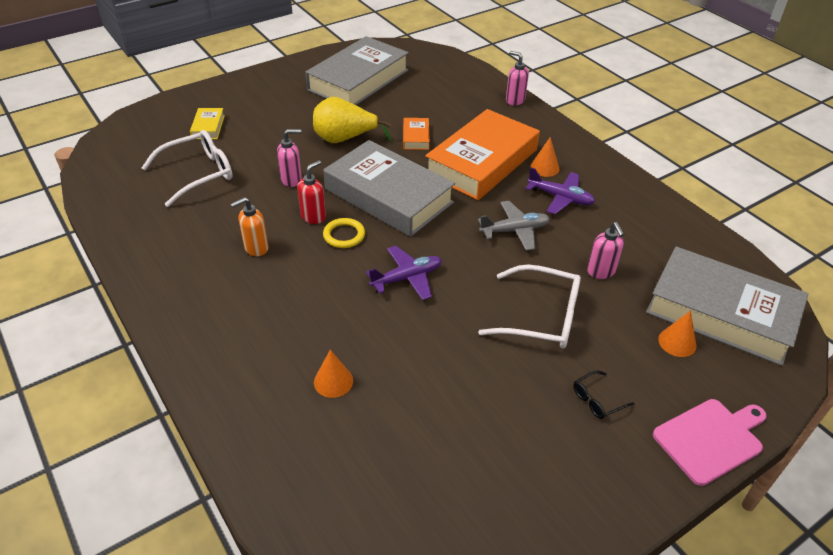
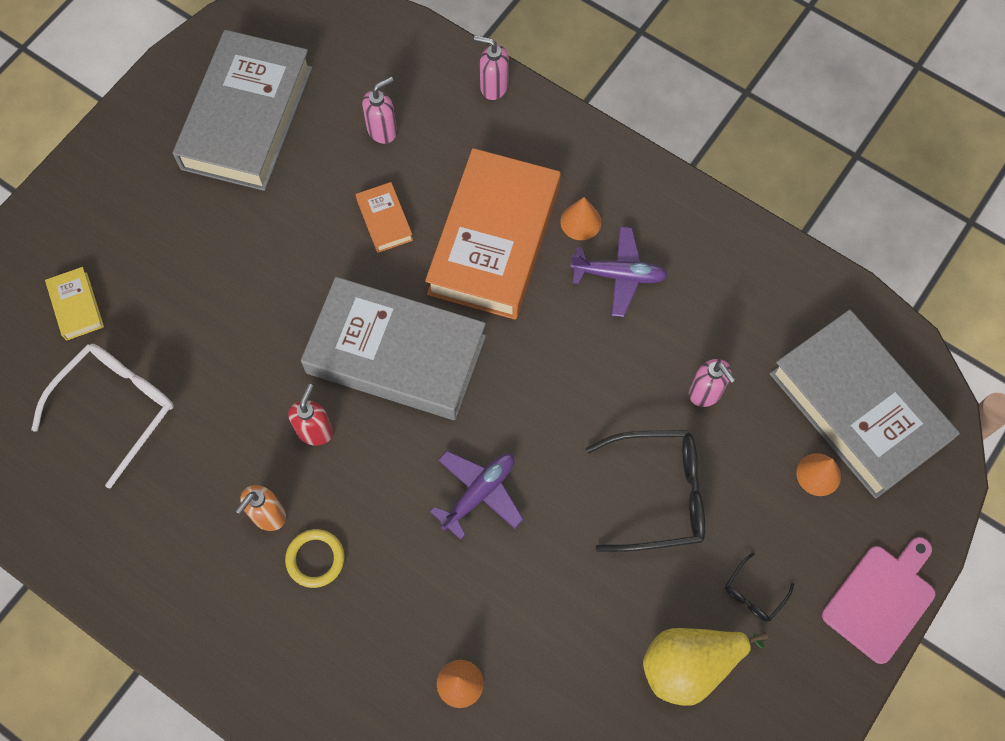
camera: 20 degrees left, 25 degrees up
(292, 180) = (252, 372): pink soap dispenser -> pink soap dispenser (382, 130)
(344, 139) = (286, 261): yellow pear -> yellow pear (690, 665)
(344, 235) = (370, 449): yellow ring -> yellow ring (315, 559)
(514, 231) = (581, 359): grey plane -> none
(541, 317) = (657, 494): white glasses -> black glasses
(721, 313) = (857, 408): grey book -> grey book turned 45 degrees clockwise

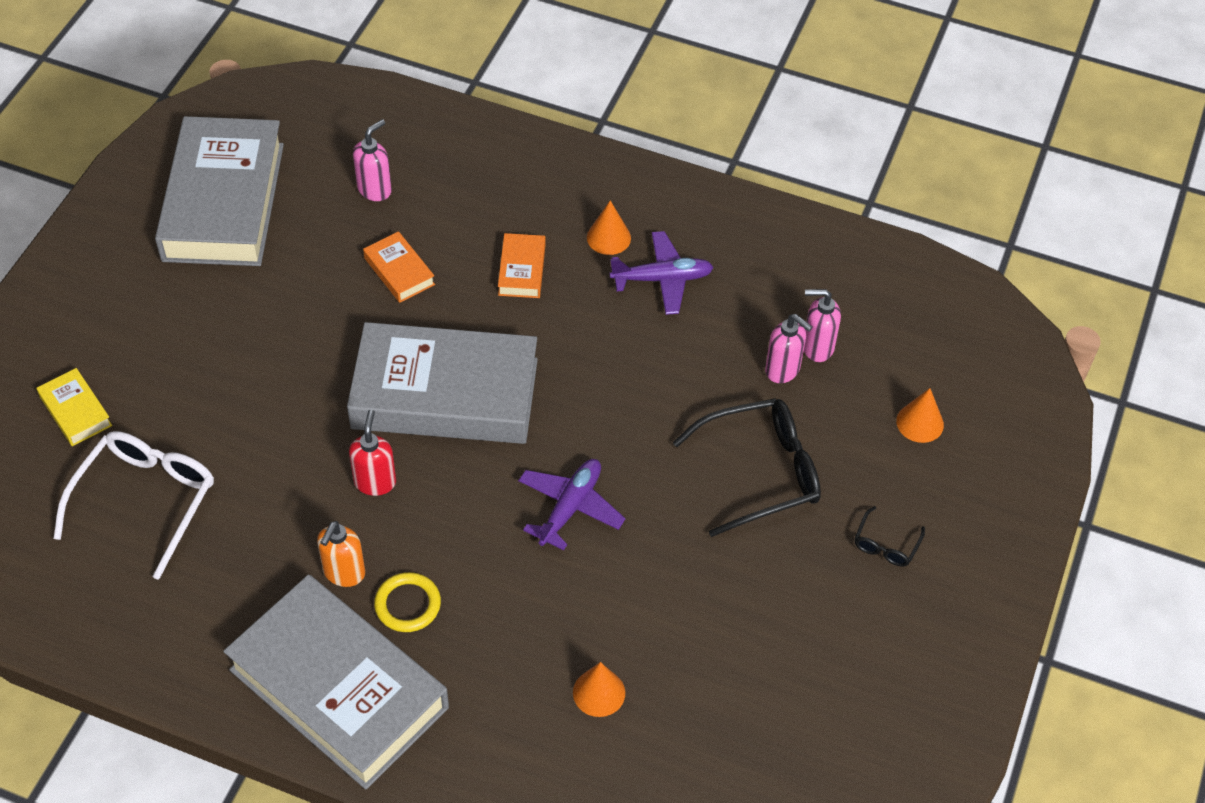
camera: 15 degrees left, 15 degrees down
(493, 86) = (483, 131): pink soap dispenser -> pink soap dispenser (817, 347)
(494, 240) = (521, 270): orange book -> orange book, size x0.41
(690, 665) = (839, 625): yellow pear -> none
(857, 408) = (941, 356): grey book -> grey book (338, 689)
(881, 599) = (1017, 524): pink cutting board -> none

